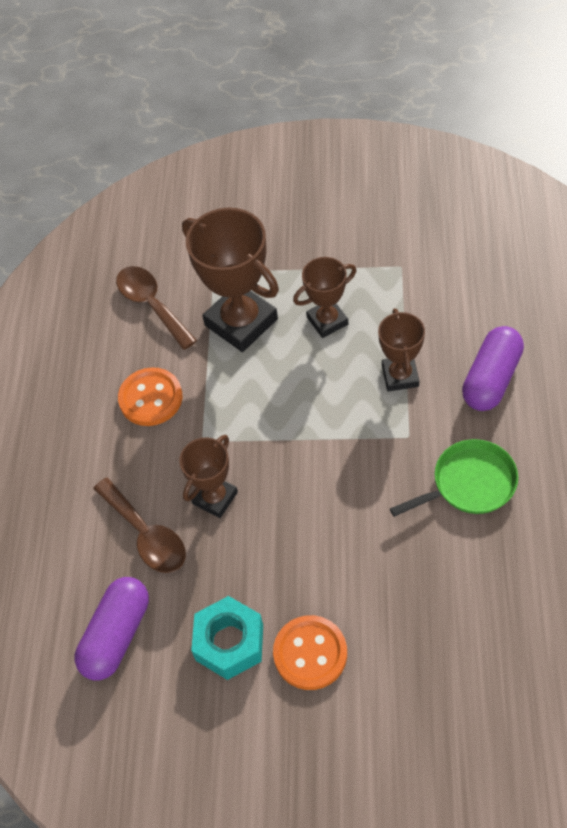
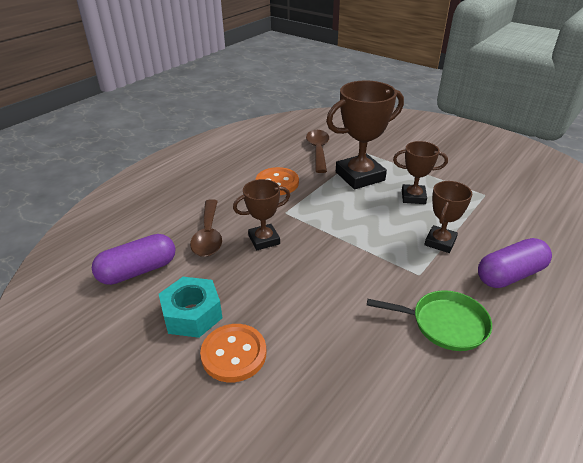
camera: 30 degrees right, 20 degrees down
(241, 322) = (360, 176): brown trophy -> brown trophy turned 75 degrees clockwise

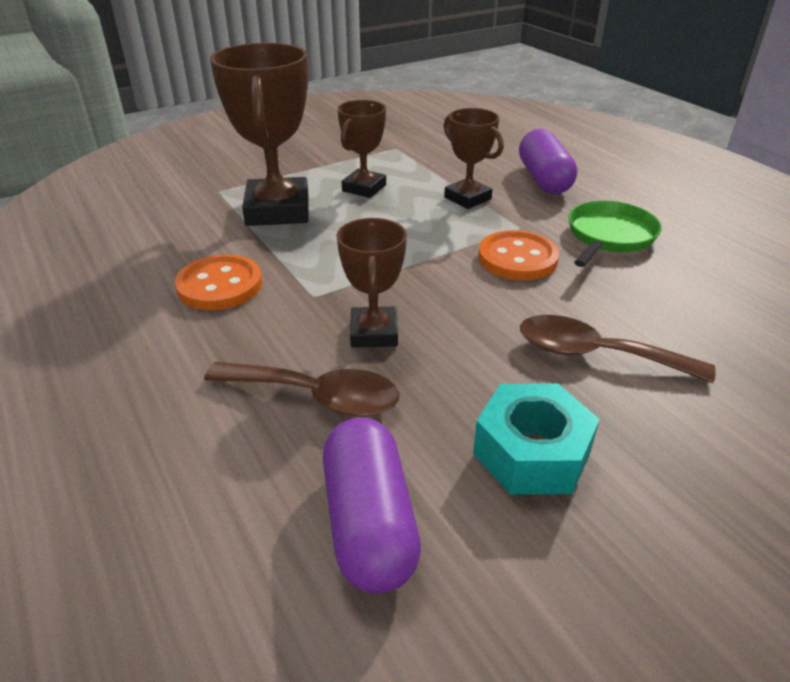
camera: 70 degrees left, 0 degrees up
(234, 354) = (634, 417): orange button -> orange button (517, 258)
(318, 150) = (164, 225): brown spoon -> brown spoon (596, 354)

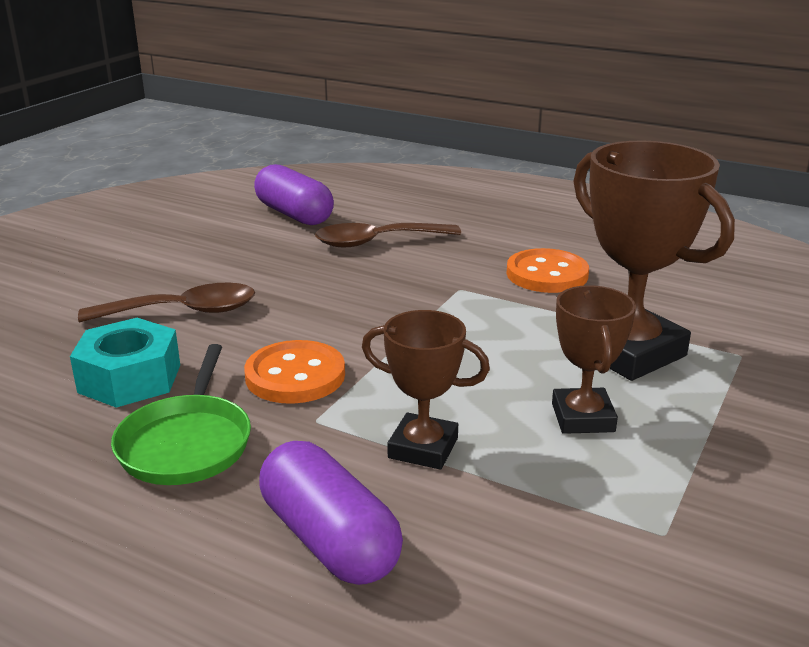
camera: 150 degrees right, 10 degrees down
(374, 333) = (378, 279): brown trophy -> none
(531, 453) = (217, 253): turquoise nut -> turquoise nut (130, 378)

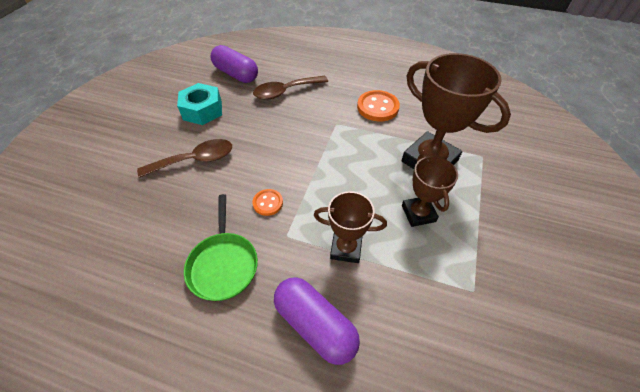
camera: 10 degrees left, 25 degrees up
(130, 378) = (179, 218): turquoise nut -> turquoise nut (203, 110)
(295, 375) = (268, 203): orange button -> orange button, size x0.58

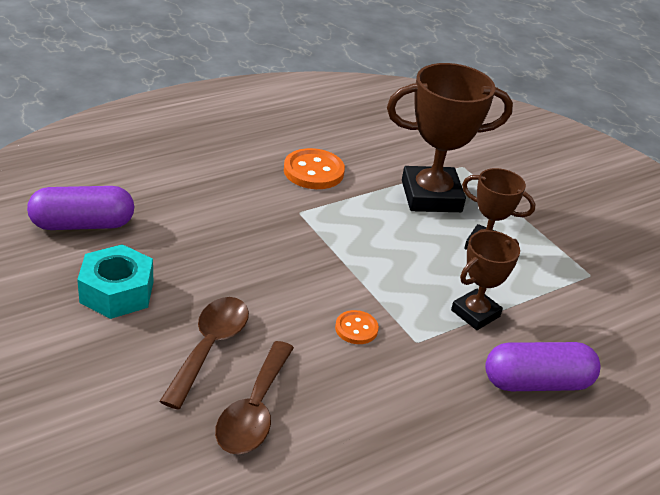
camera: 55 degrees left, 15 degrees down
(223, 264) = (404, 406): green pan -> none
(285, 91) = (186, 210): brown spoon -> brown spoon (254, 410)

